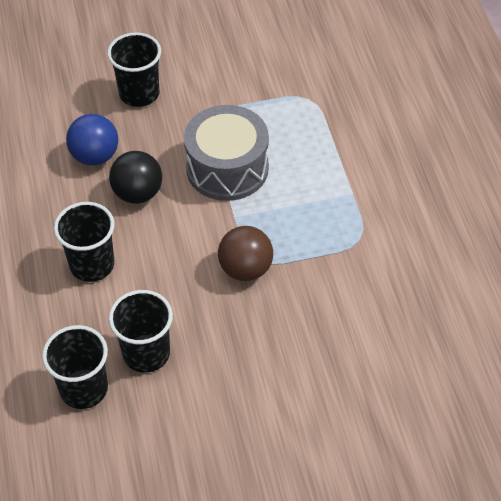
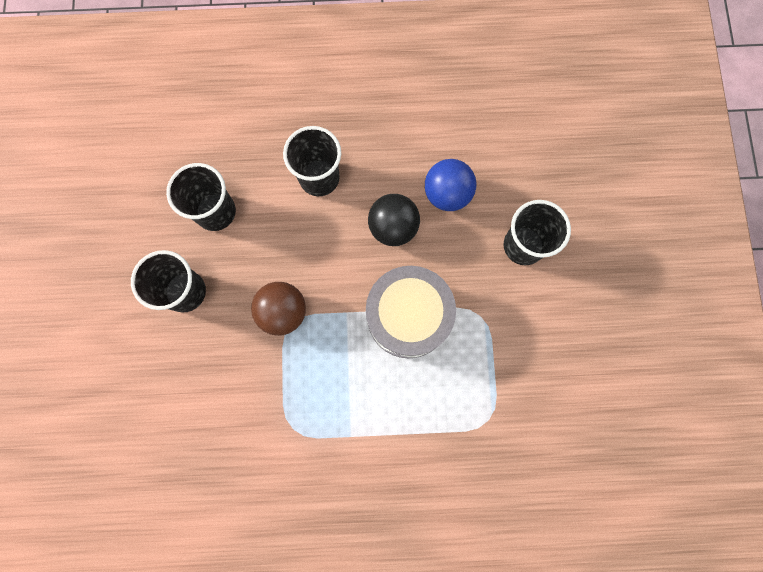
camera: 100 degrees right, 25 degrees up
(84, 389) = (195, 158): black cup -> black cup (185, 292)

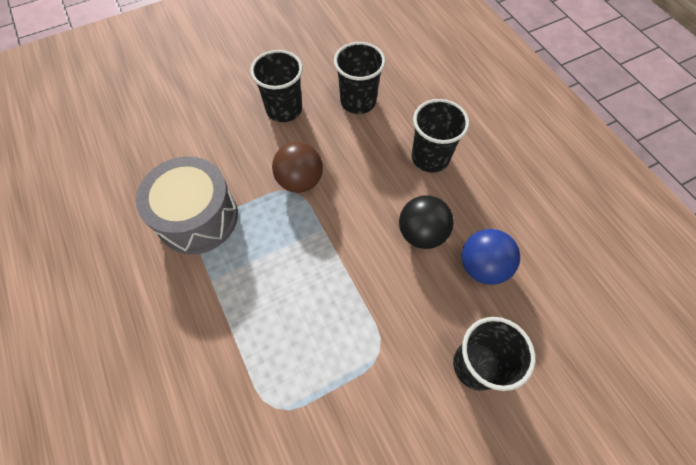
camera: 65 degrees right, 15 degrees down
(408, 316) = (344, 282): grey drum -> grey drum (197, 217)

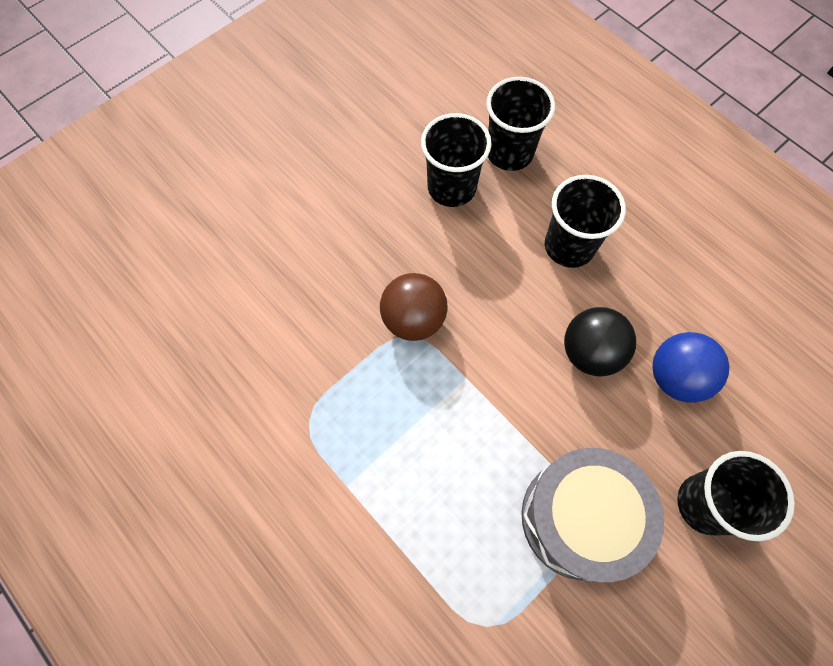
camera: 15 degrees left, 5 degrees up
(197, 217) = (296, 404): grey drum -> grey drum (579, 518)
(284, 109) = (357, 222): black cup -> black cup (509, 152)

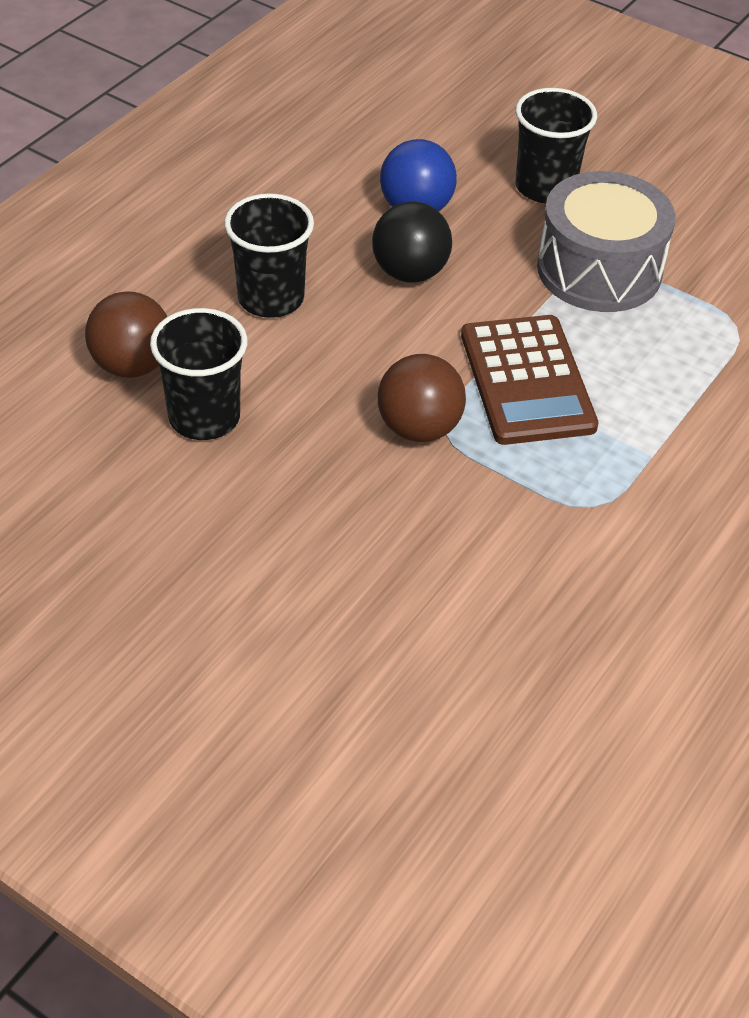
camera: 105 degrees left, 20 degrees down
(448, 411) = (527, 381): none -> brown calculator
(509, 152) = (132, 365): black cup -> brown ball

